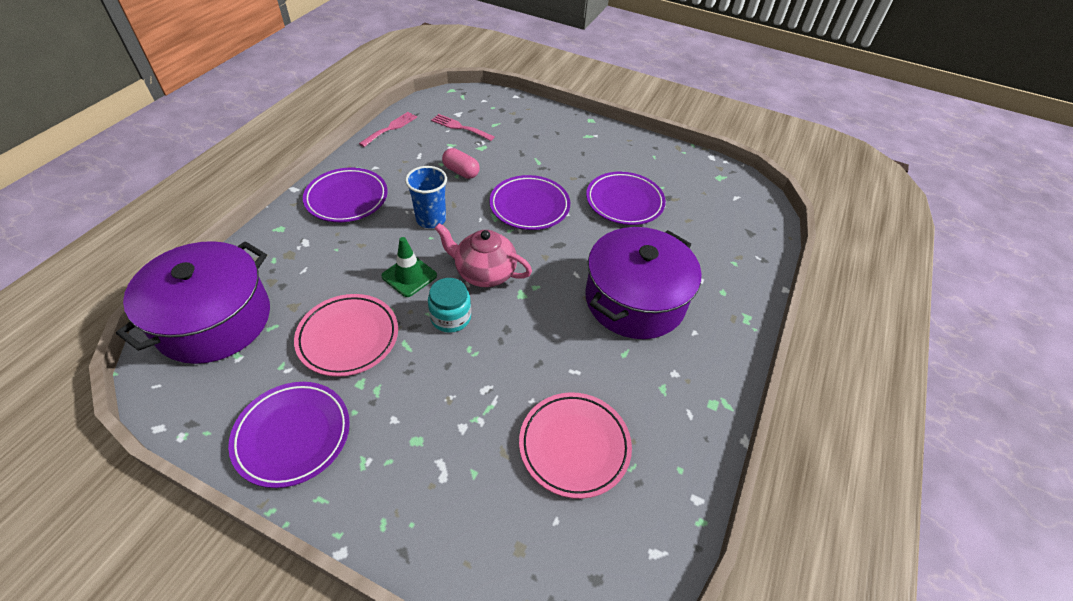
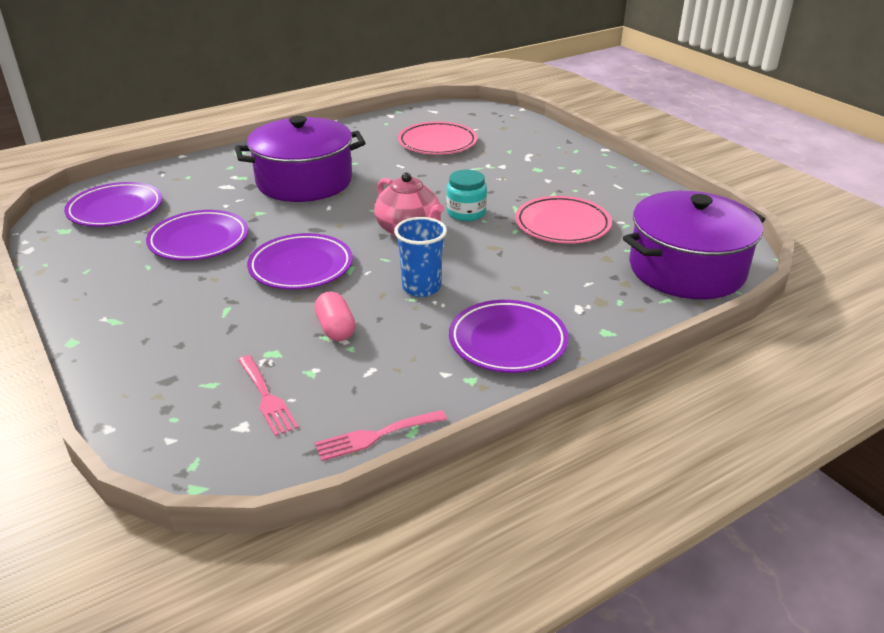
camera: 145 degrees left, 15 degrees down
(292, 435) = (623, 191): purple plate -> purple plate (115, 210)
(409, 276) = (482, 248): green traffic cone -> none

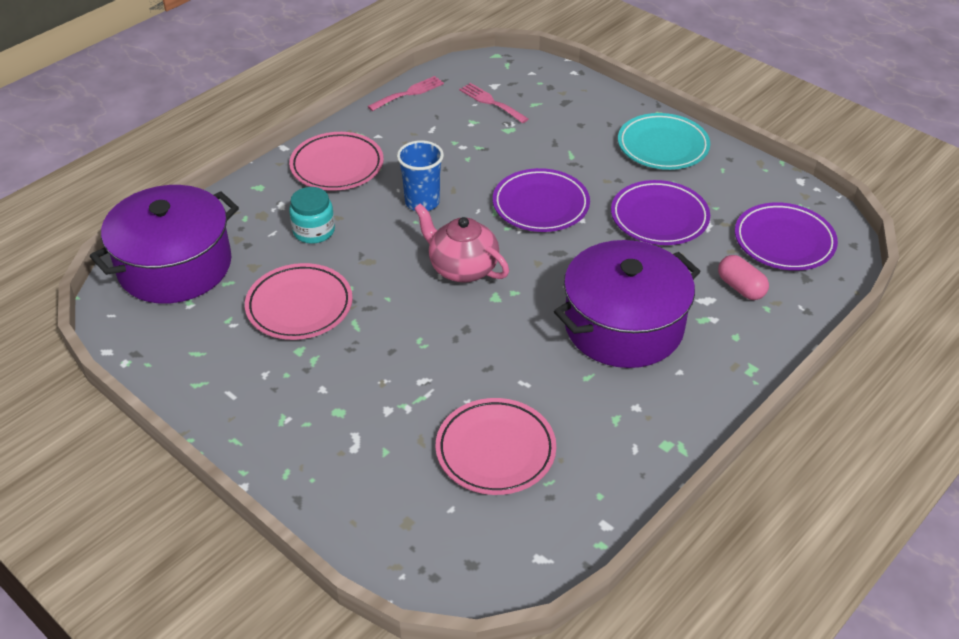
camera: 165 degrees right, 10 degrees up
(116, 303) = (663, 146): none -> turquoise plate
(335, 329) = (474, 154): pink capsule -> pink capsule (740, 287)
(466, 213) = (410, 306): turquoise jar -> turquoise jar (314, 231)
(507, 341) = (337, 166): purple plate -> pink plate

